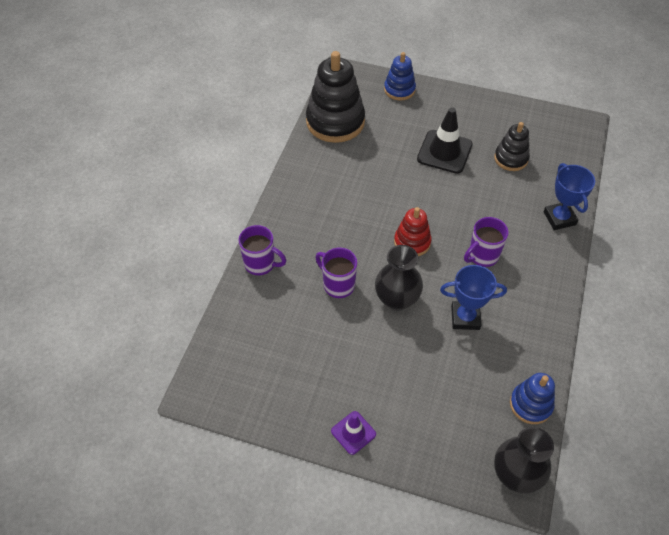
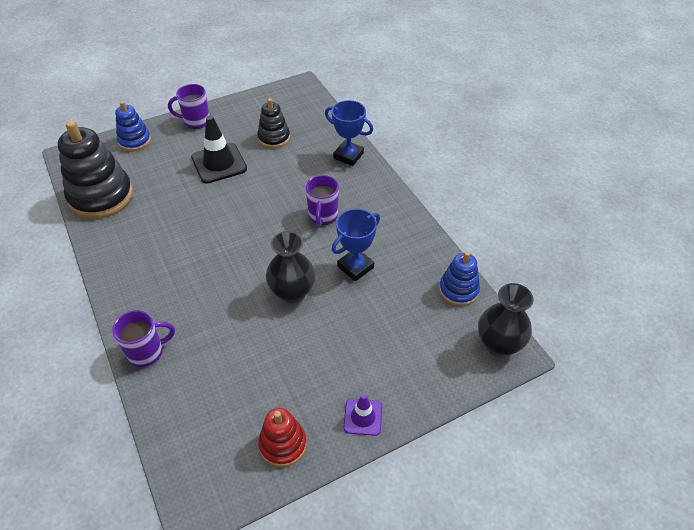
camera: 45 degrees left, 5 degrees down
(338, 285) = (233, 317): purple mug -> purple mug (196, 121)
(412, 242) = (261, 243): red stacking toy -> red stacking toy (283, 444)

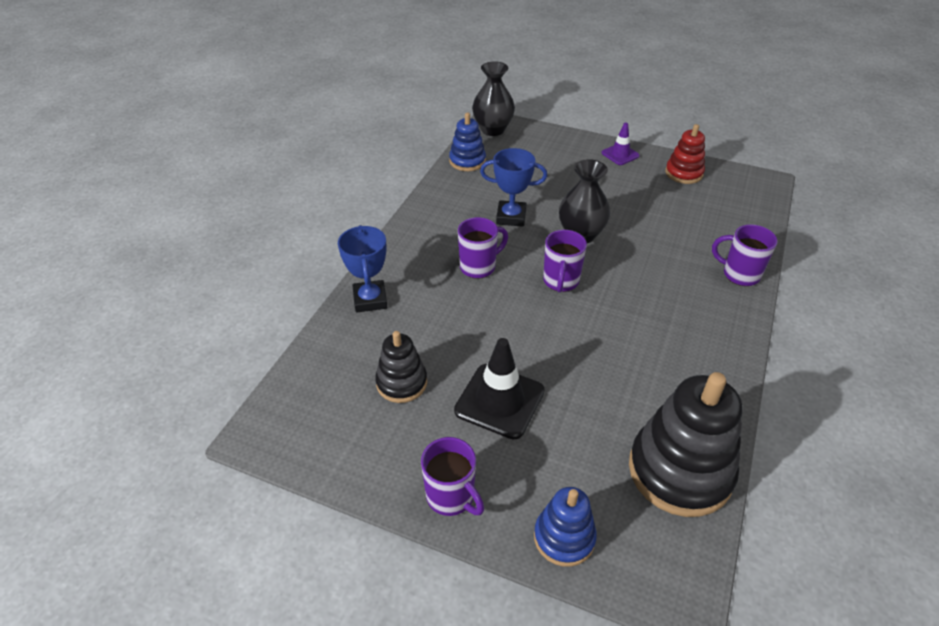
camera: 130 degrees left, 5 degrees down
(263, 246) = (560, 281): none -> purple mug

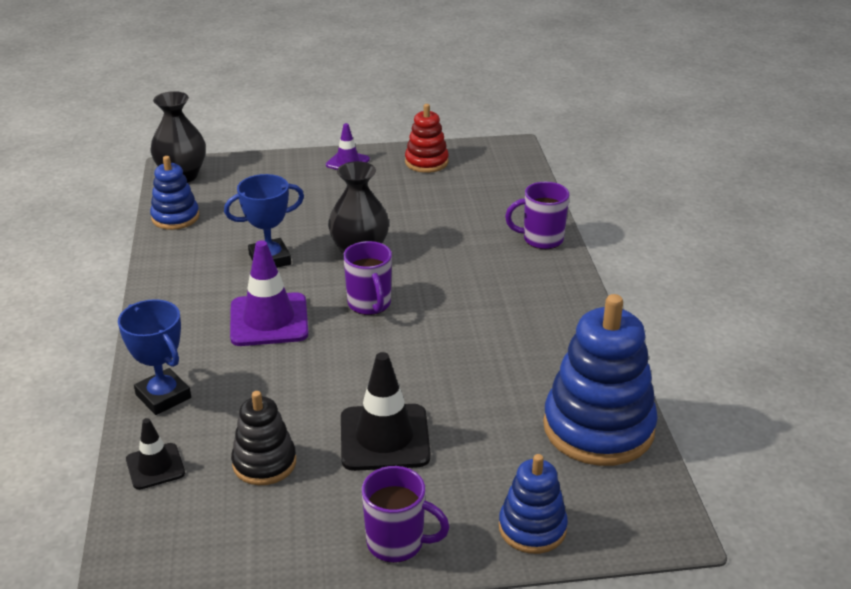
camera: 30 degrees left, 10 degrees down
(330, 353) = (155, 466): none -> black traffic cone
(479, 267) = (269, 320): purple mug -> purple traffic cone
(680, 471) = (598, 428): black stacking toy -> blue stacking toy

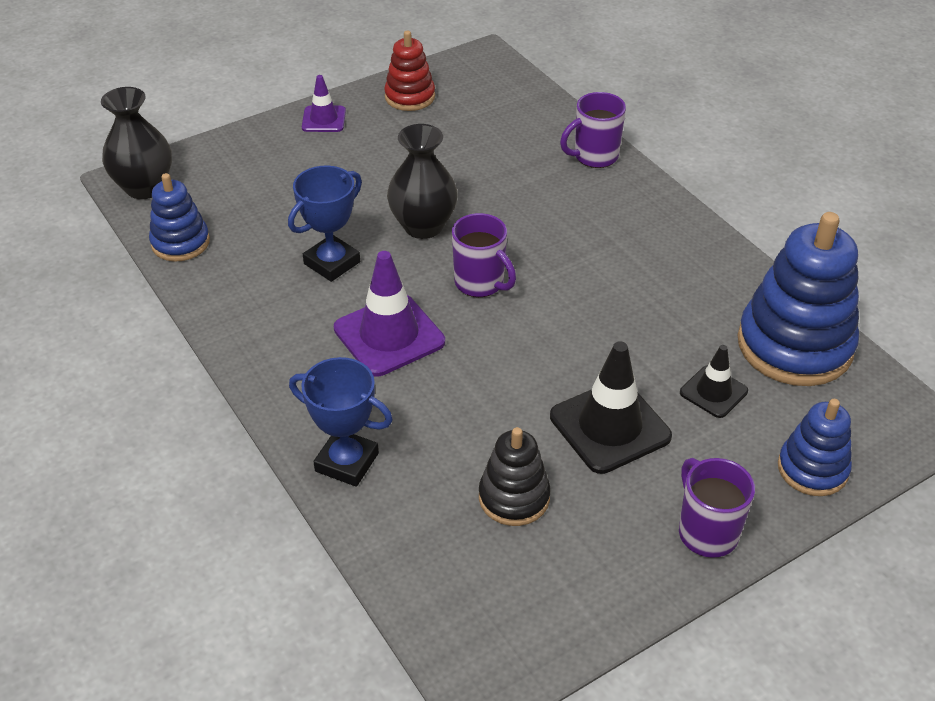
camera: 25 degrees left, 10 degrees up
(155, 466) = (404, 544): black traffic cone -> black traffic cone (713, 392)
(397, 543) = (706, 532): purple mug -> purple mug turned 105 degrees counterclockwise

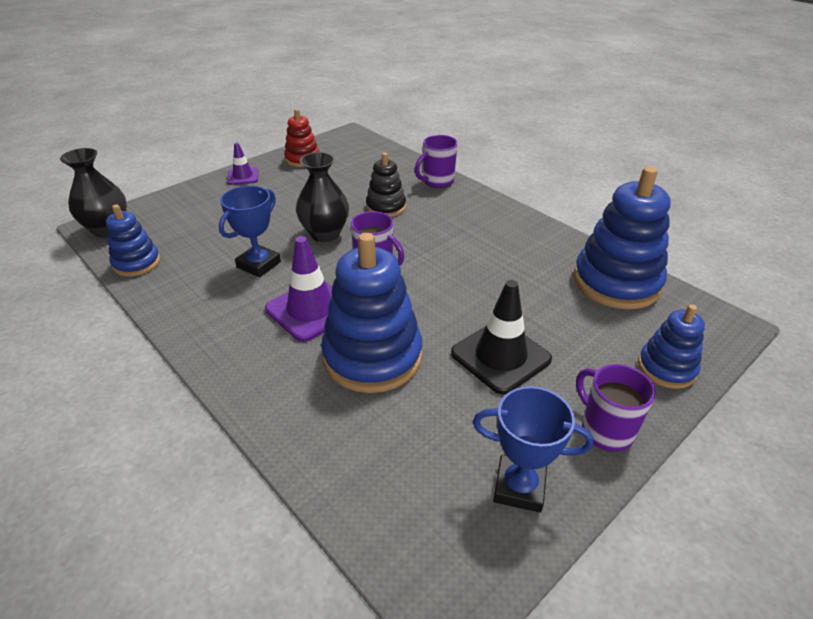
camera: 10 degrees left, 5 degrees down
(347, 462) = (289, 414): blue trophy -> blue trophy (519, 487)
(454, 406) = (372, 356): none -> blue stacking toy
(514, 497) = (438, 424): black stacking toy -> black stacking toy (386, 207)
(713, 392) = (570, 321): black traffic cone -> none

